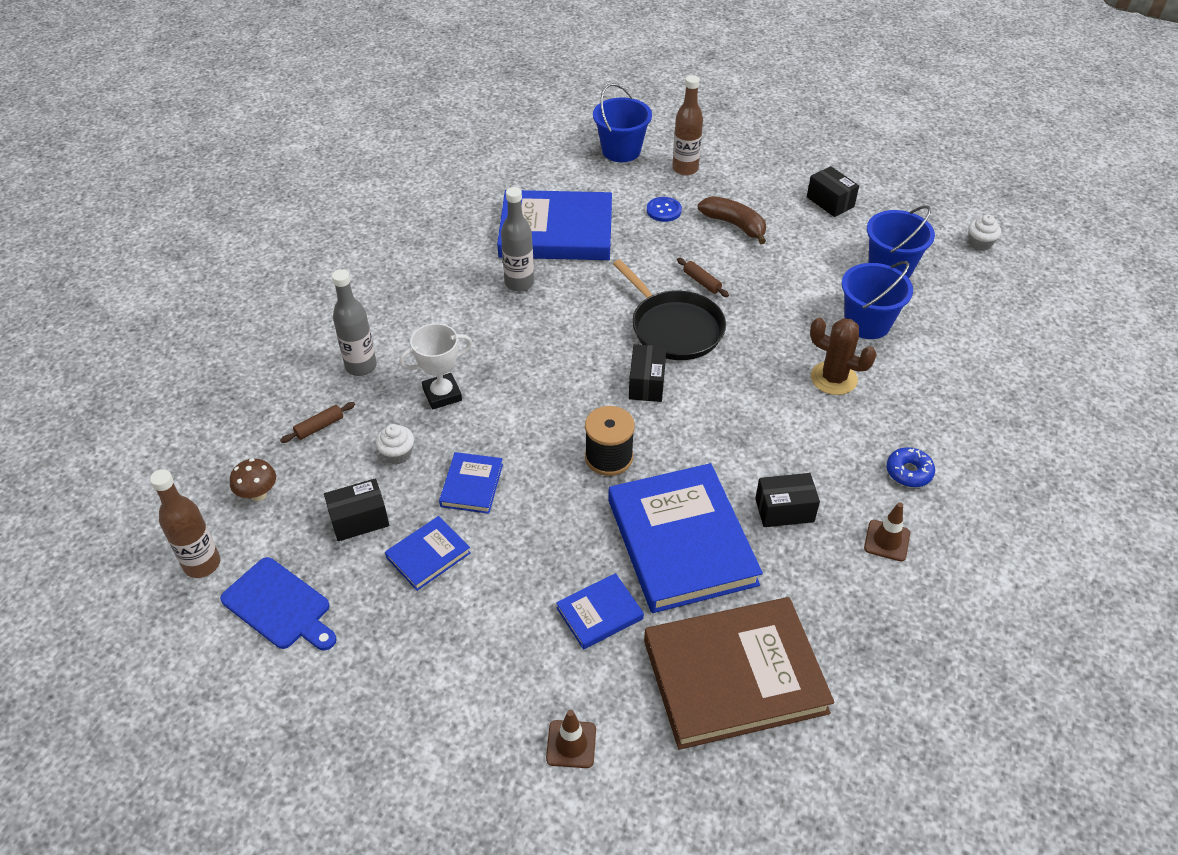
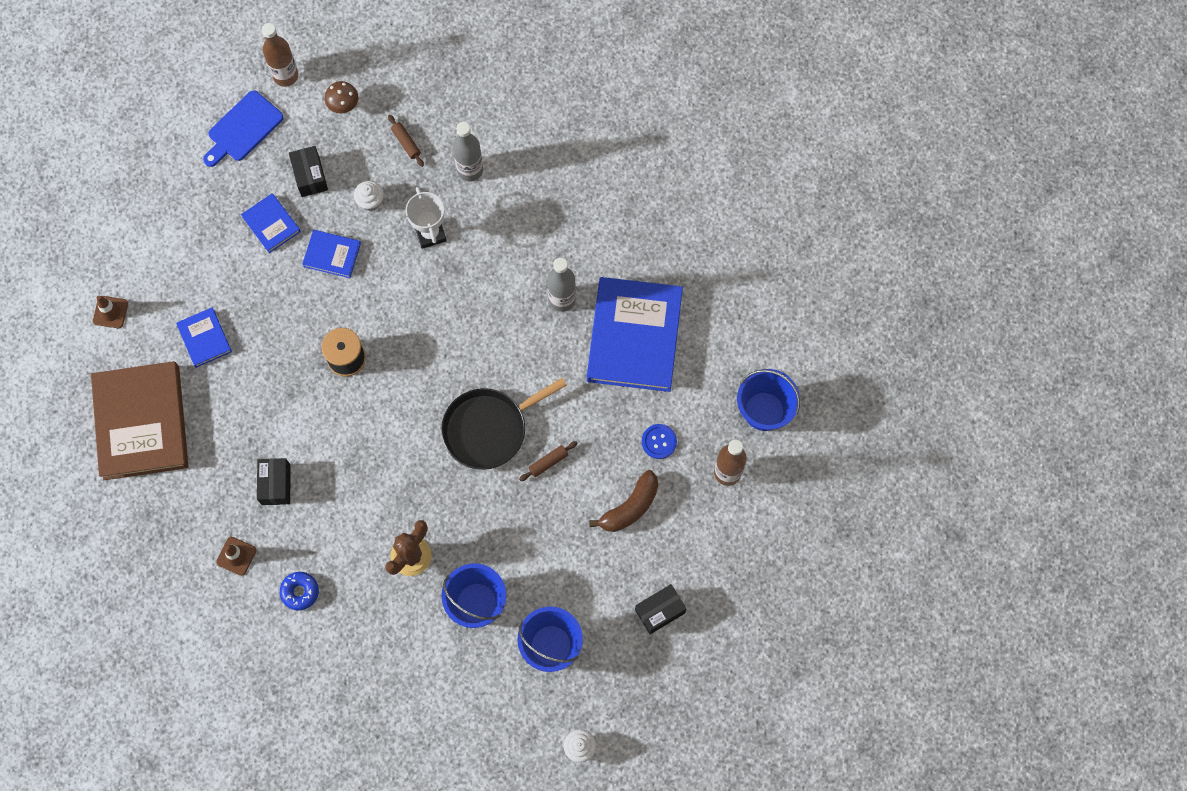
camera: 95 degrees right, 25 degrees up
(646, 383) = (423, 397): black box -> none
(681, 542) = (257, 403): blue book -> none

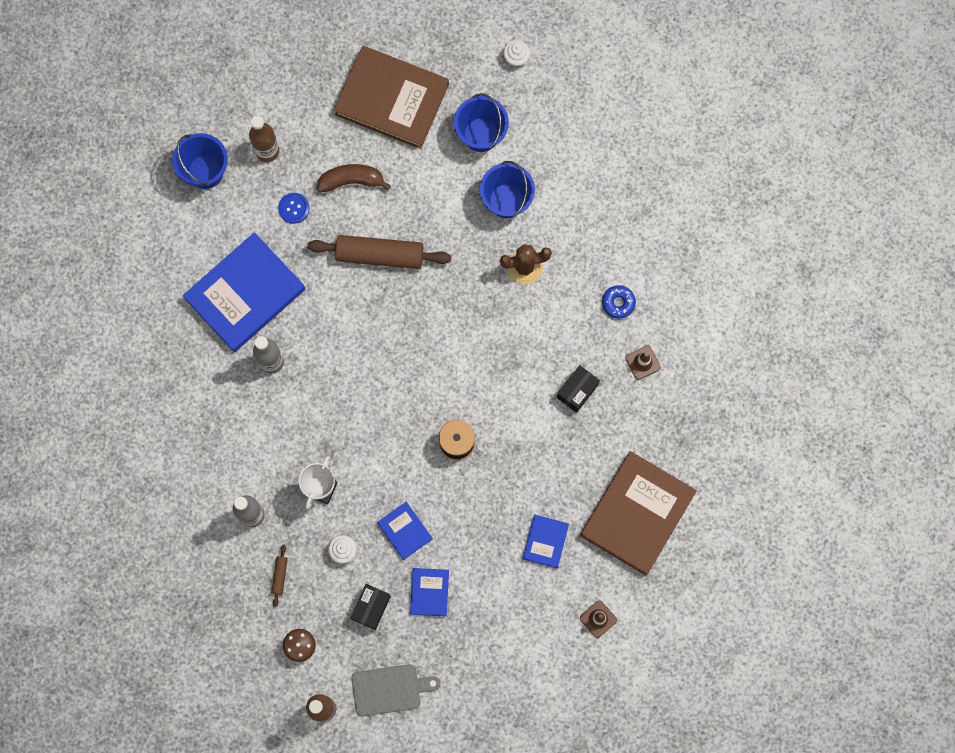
camera: 140 degrees left, 5 degrees up
(243, 129) = (390, 689): blue cutting board -> grey cutting board
(489, 428) = (400, 311): black pan -> none
(548, 462) = (380, 255): brown rolling pin -> brown rolling pin, size x2.37
(660, 611) = (392, 99): black box -> brown book

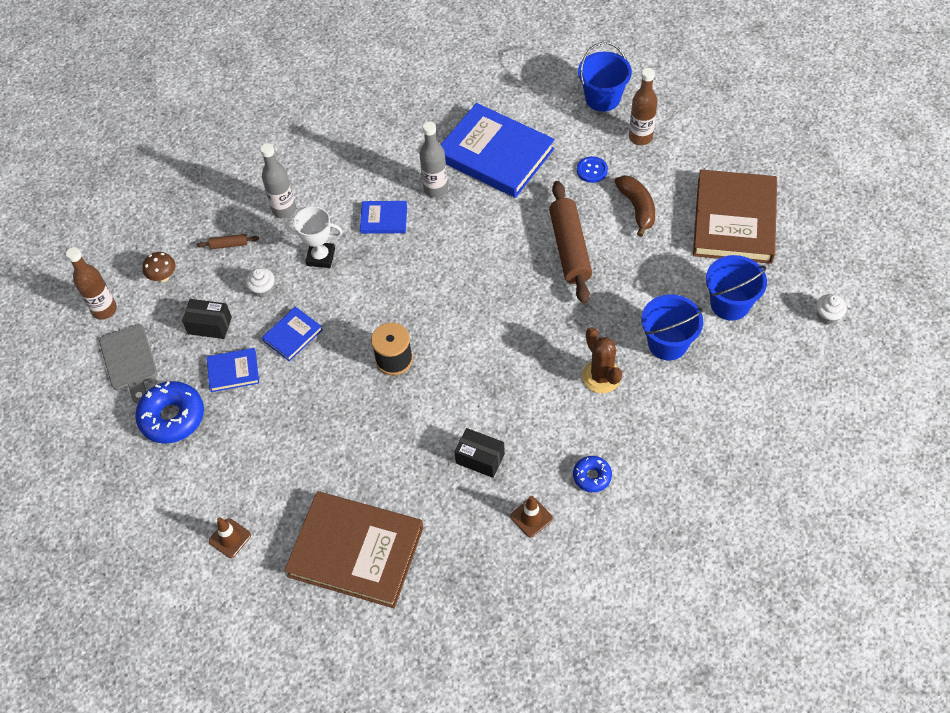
camera: 80 degrees right, 20 degrees down
(463, 655) = (172, 417): none -> blue donut
(545, 541) = (306, 466): blue book -> blue book (384, 219)

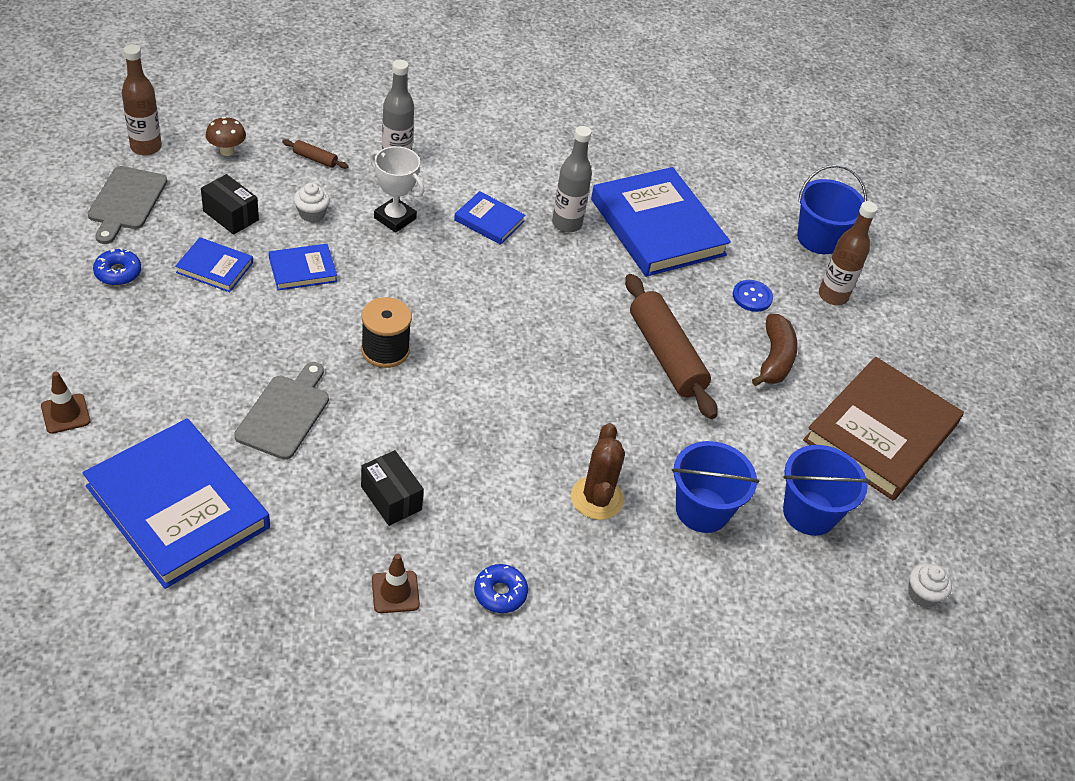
camera: 20 degrees right, 10 degrees down
(172, 417) = (118, 272): blue donut -> blue donut, size x0.55
(356, 551) = (178, 507): brown book -> blue book
(368, 445) = (285, 413): none -> grey cutting board
(570, 248) = (666, 355): brown rolling pin -> brown rolling pin turned 45 degrees counterclockwise

